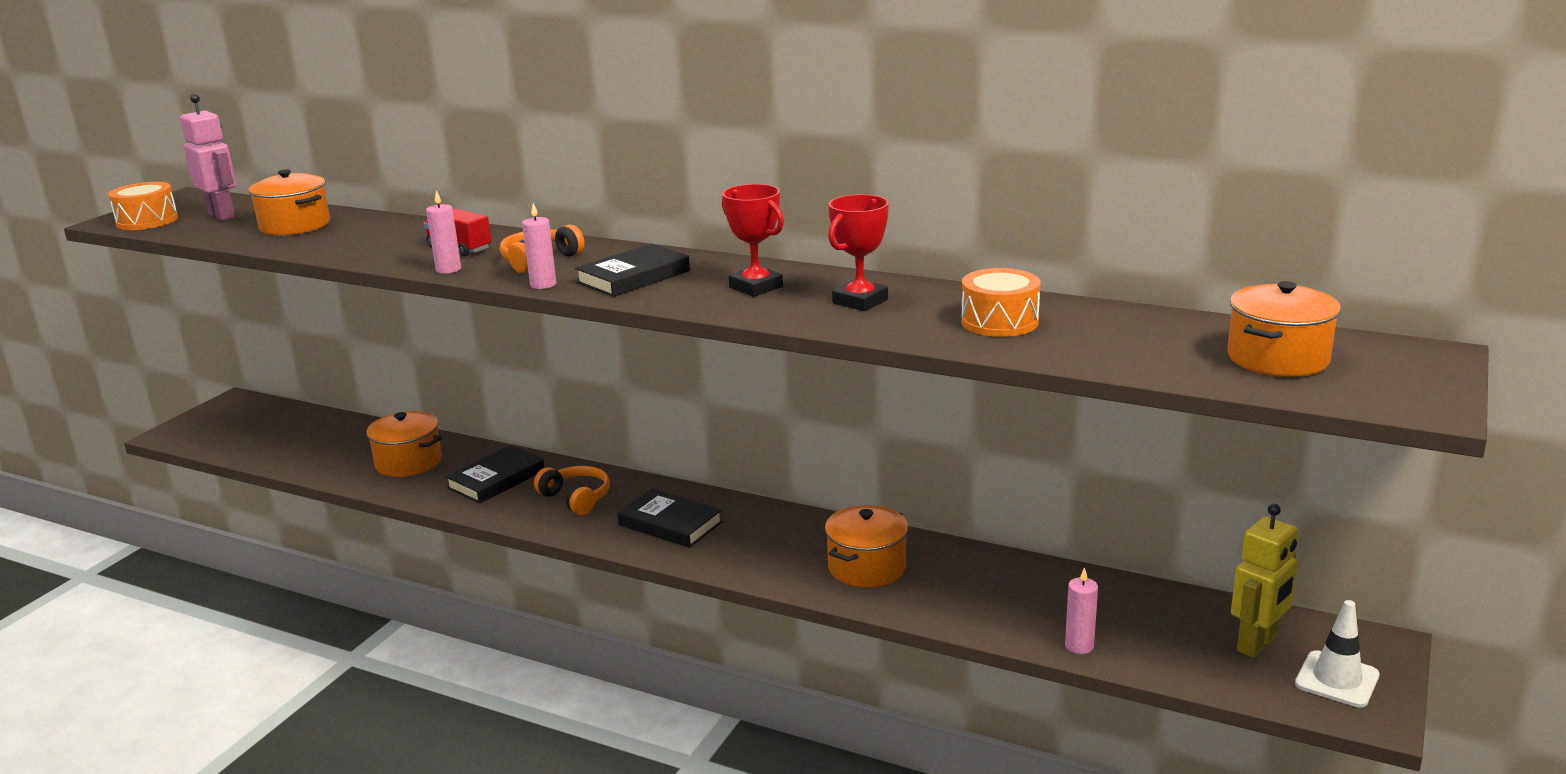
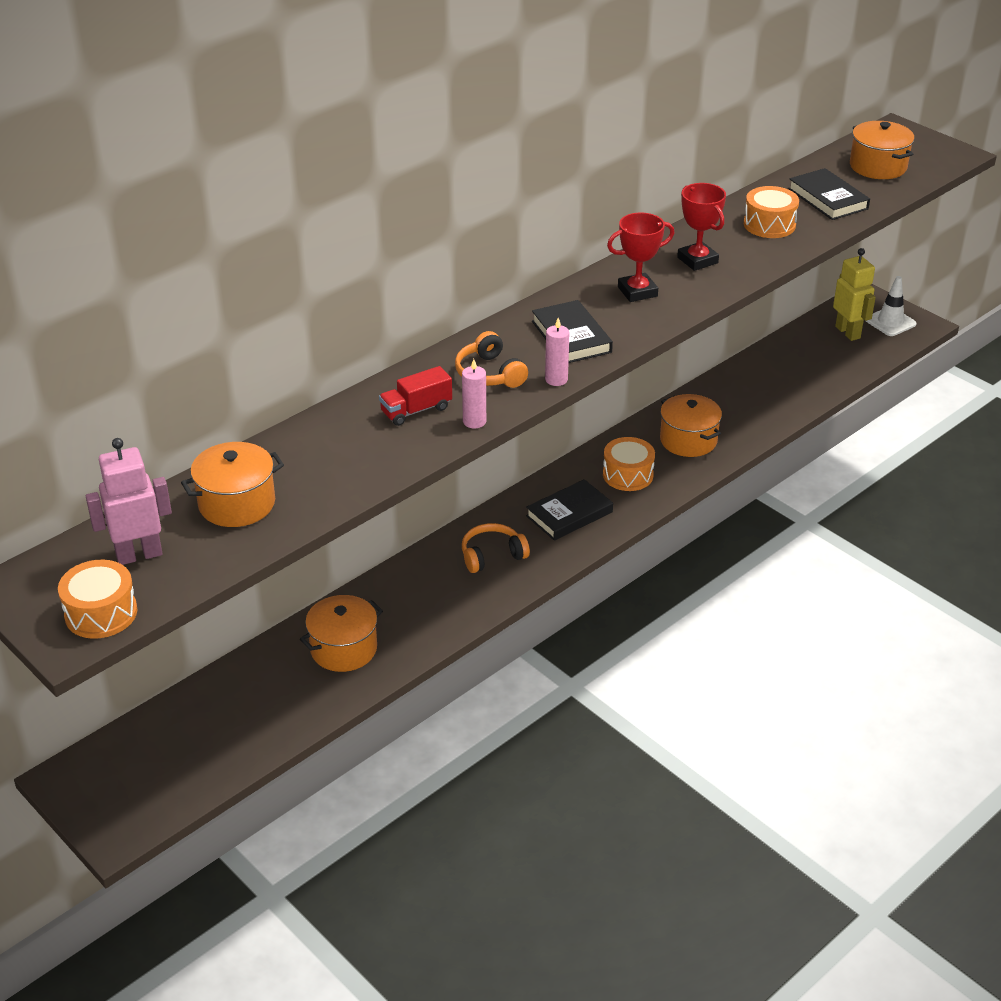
camera: 70 degrees left, 15 degrees up
(496, 479) = (423, 596): black book -> black book (828, 199)
(766, 542) = (628, 475): none -> orange drum
(1079, 646) = (820, 389): pink candle -> none

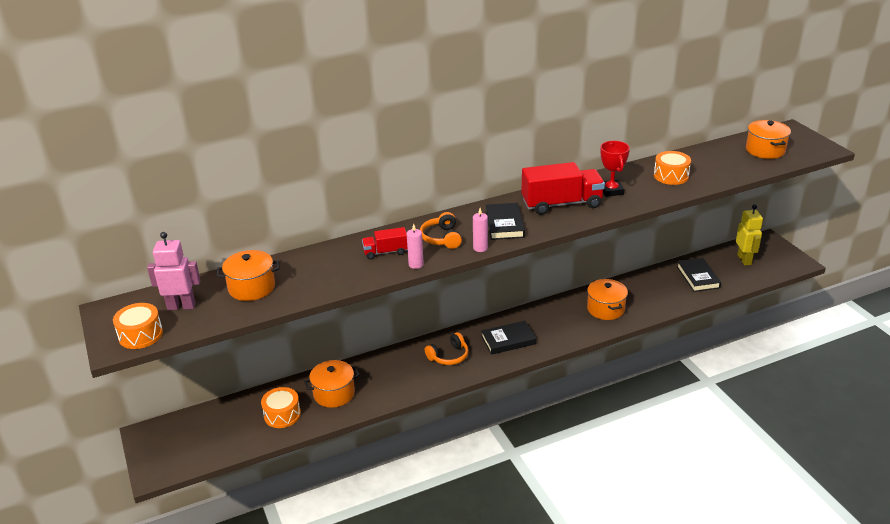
camera: 20 degrees right, 5 degrees down
(492, 555) = (449, 356): orange headphones -> orange headphones turned 150 degrees clockwise
(628, 475) = (556, 323): orange drum -> orange drum (282, 415)
(637, 292) = (561, 204): red trophy -> red truck
(828, 199) = (719, 165): black book -> black book (698, 277)
(890, 322) = (777, 258): white traffic cone -> none

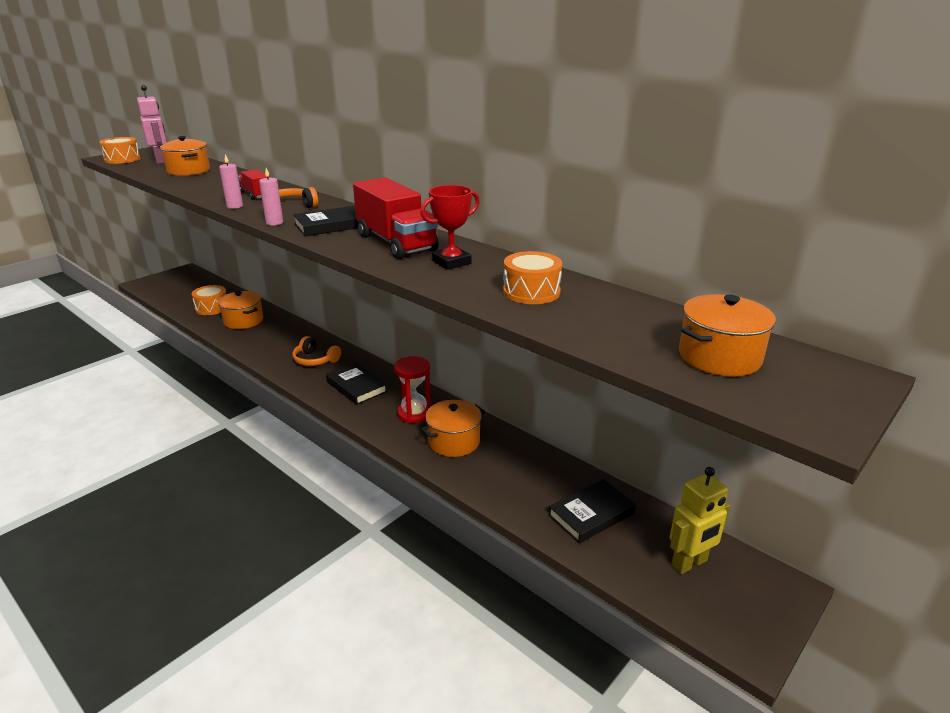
camera: 65 degrees right, 5 degrees down
(562, 319) = (414, 413): none -> red hourglass

